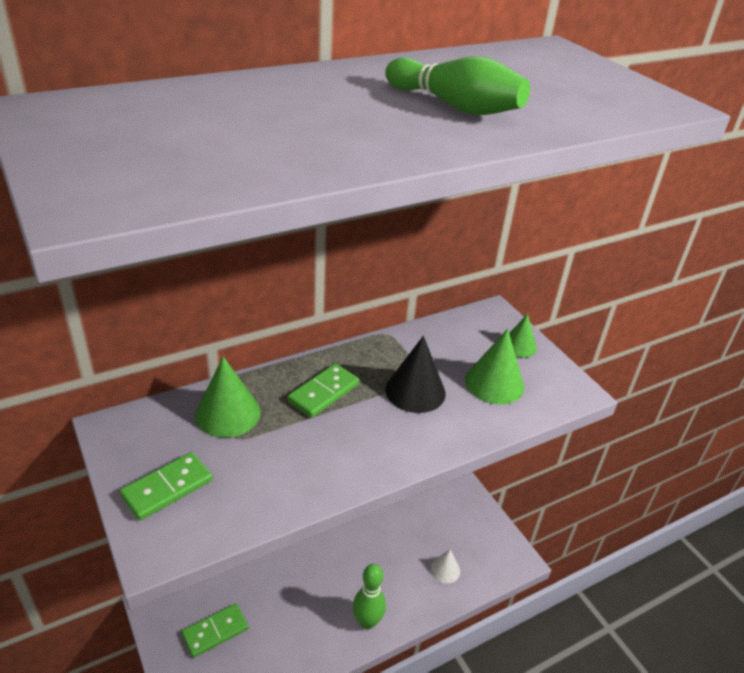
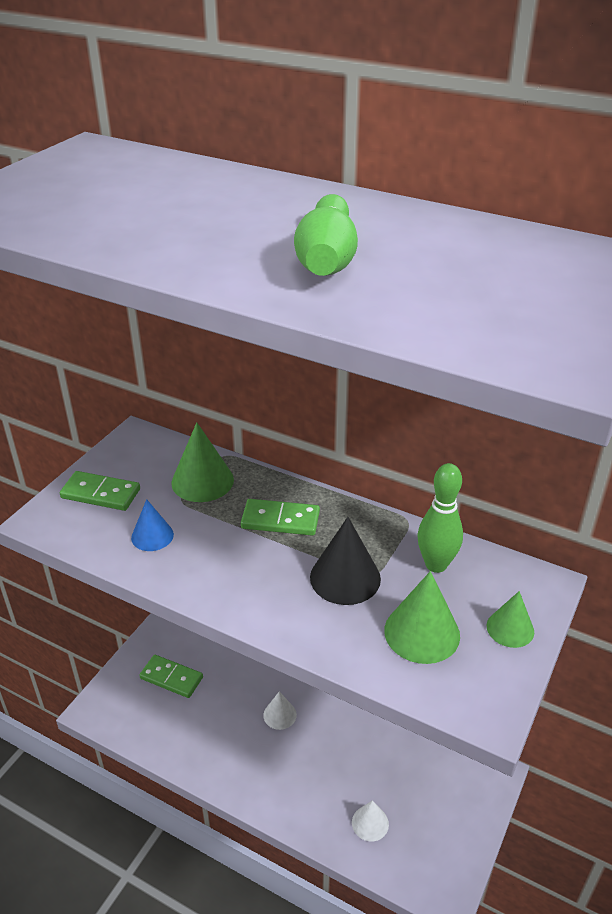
camera: 60 degrees right, 0 degrees up
(264, 476) = (152, 536): none -> blue cone
(318, 572) = (280, 715): none -> white cone
(367, 622) = (259, 785): green bowling pin -> green bowling pin (436, 564)

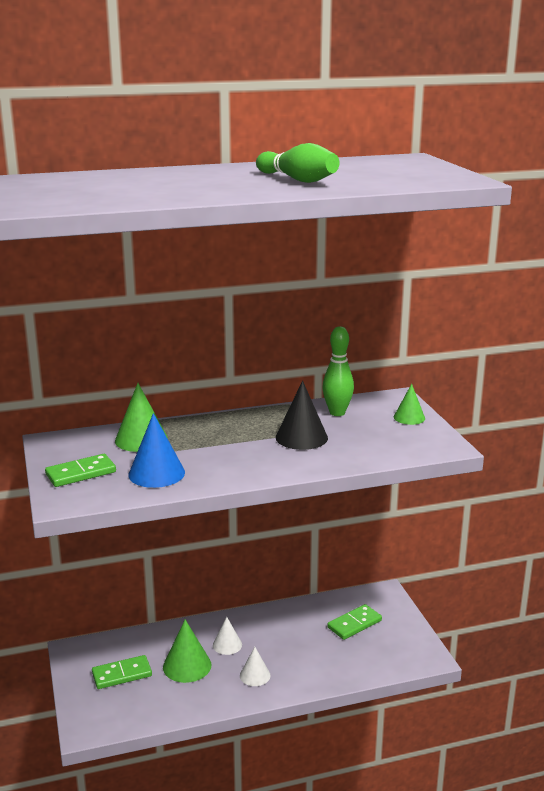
camera: 45 degrees left, 15 degrees down
(152, 536) = (156, 473): blue cone -> blue cone, size x1.60
(280, 520) = (223, 433): green domino -> green domino (354, 624)
(370, 823) = (351, 656): white cone -> white cone (255, 675)
(422, 632) = (374, 437): green cone -> green cone (187, 666)

